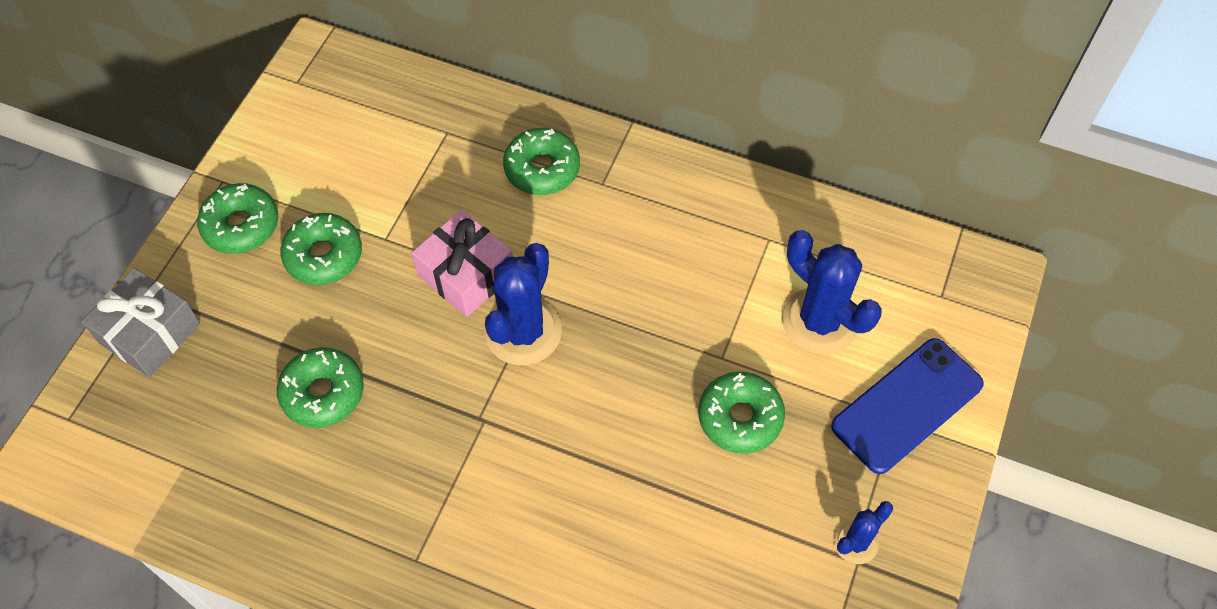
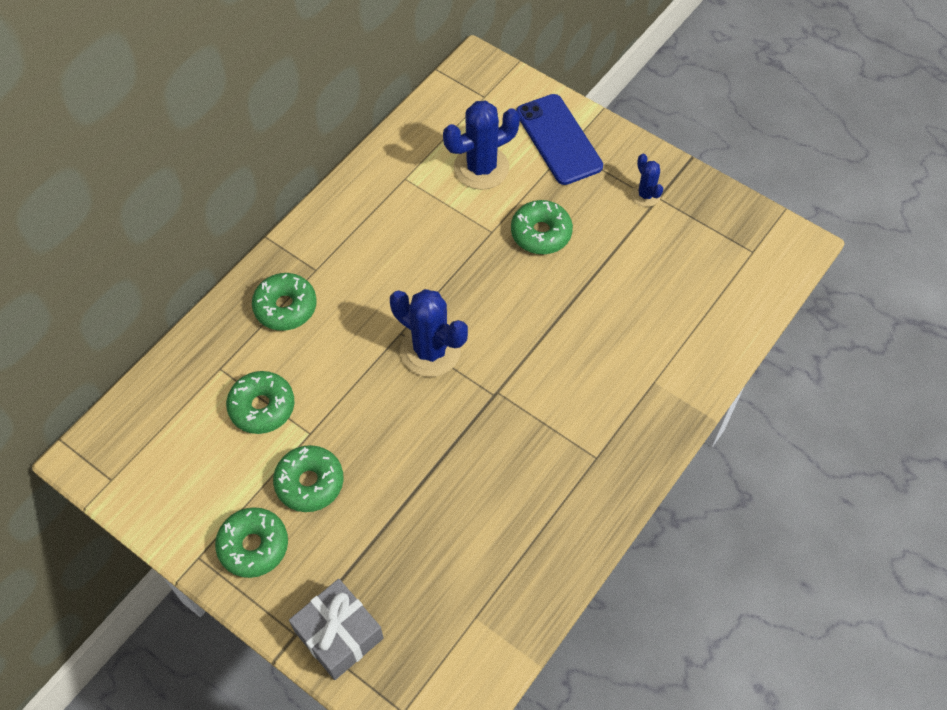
camera: 75 degrees left, 0 degrees up
(323, 393) = (440, 501): green donut -> green donut (262, 407)
(466, 274) = (366, 380): pink gift -> none

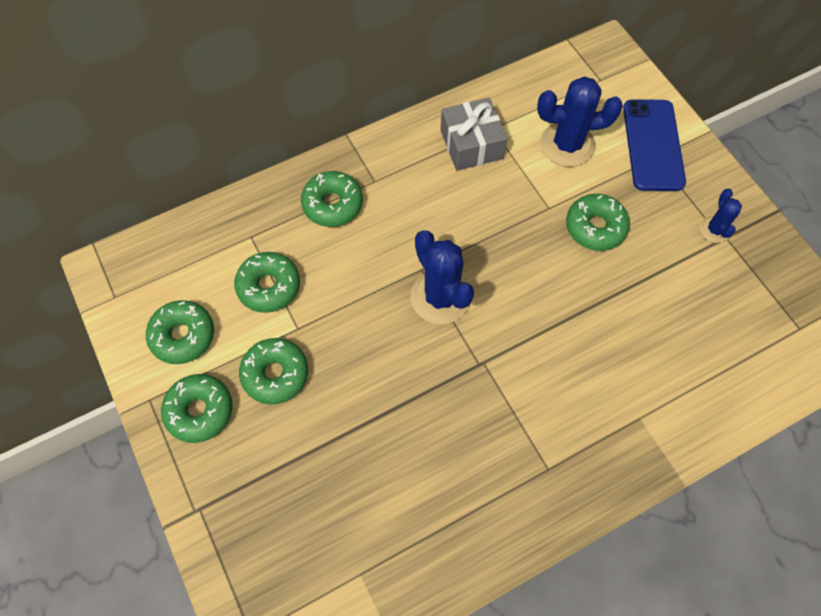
camera: 25 degrees right, 5 degrees up
(200, 486) = (183, 336): none -> green donut
(339, 635) = (231, 530): grey gift -> grey gift (471, 144)

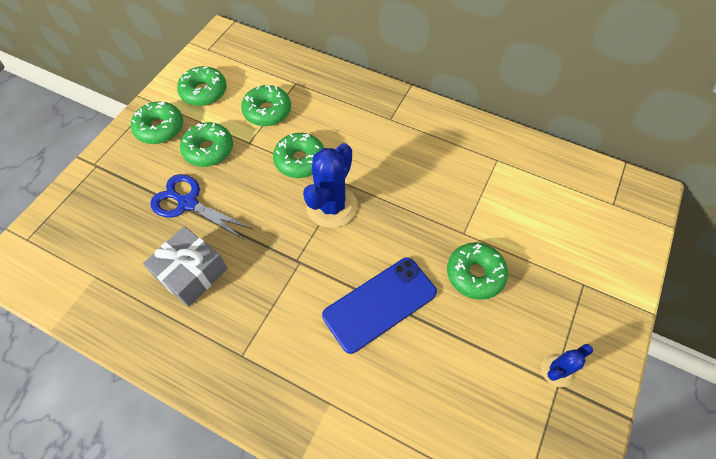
camera: 55 degrees right, 5 degrees down
(332, 204) = (353, 108): green donut -> green donut (300, 160)
(333, 431) = (188, 203): none -> blue scissors
(471, 144) = (471, 155): grey gift -> grey gift (191, 273)
(567, 144) = (530, 214): blue cactus -> none
(653, 145) = (592, 275): blue phone -> blue phone (379, 304)

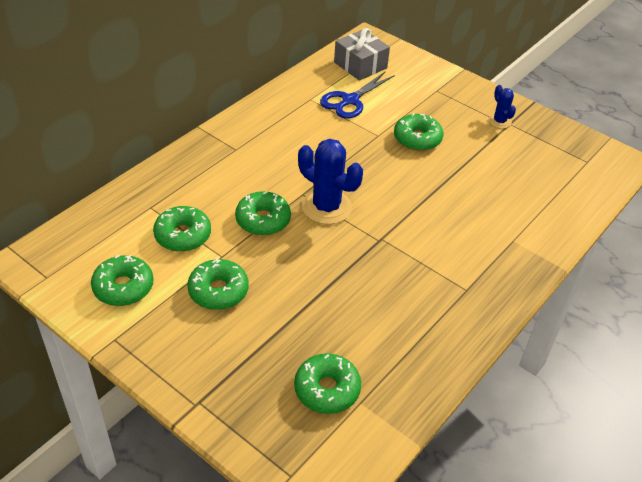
camera: 80 degrees left, 15 degrees down
(160, 128) = (164, 334): green donut -> green donut (327, 389)
(188, 203) = (287, 315): blue scissors -> blue scissors (350, 100)
(191, 273) = (375, 318): grey gift -> grey gift (360, 65)
(379, 304) = (433, 196): blue phone -> none

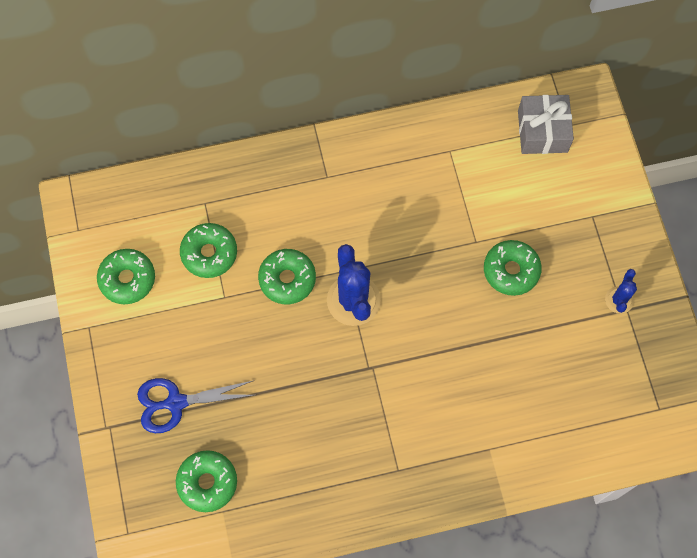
camera: 40 degrees right, 25 degrees up
(218, 291) = (196, 332): green donut -> none
(350, 100) = (488, 177): blue scissors -> blue scissors (176, 402)

